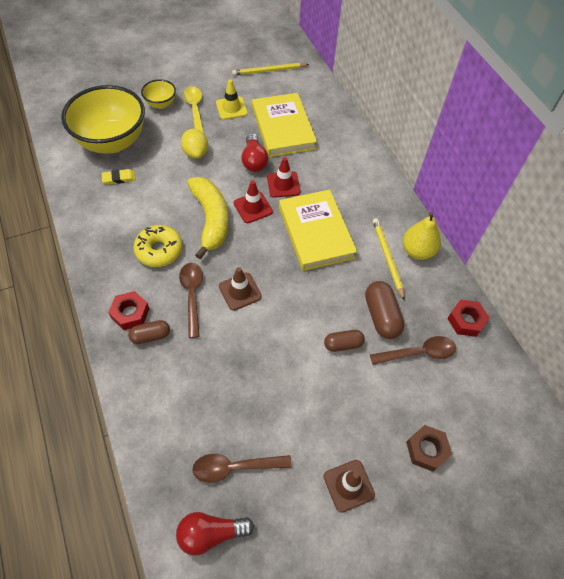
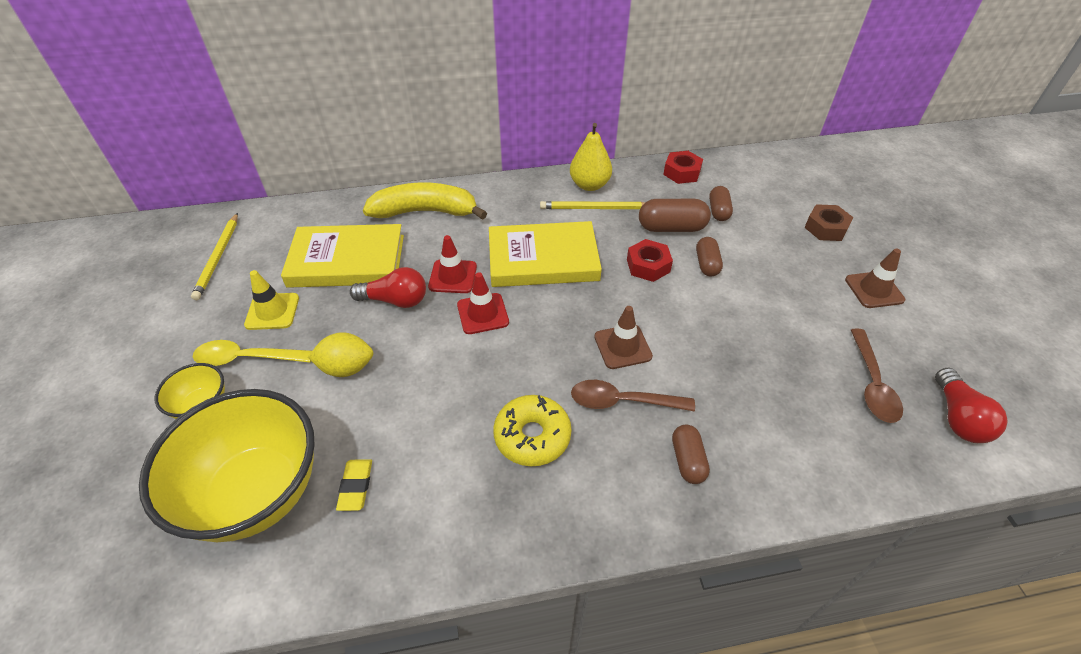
camera: 75 degrees left, 10 degrees down
(130, 313) = (646, 486): red nut -> red nut (648, 265)
(211, 219) = (490, 364): yellow banana -> yellow banana (425, 212)
(418, 353) = (718, 211): brown spoon -> brown capsule

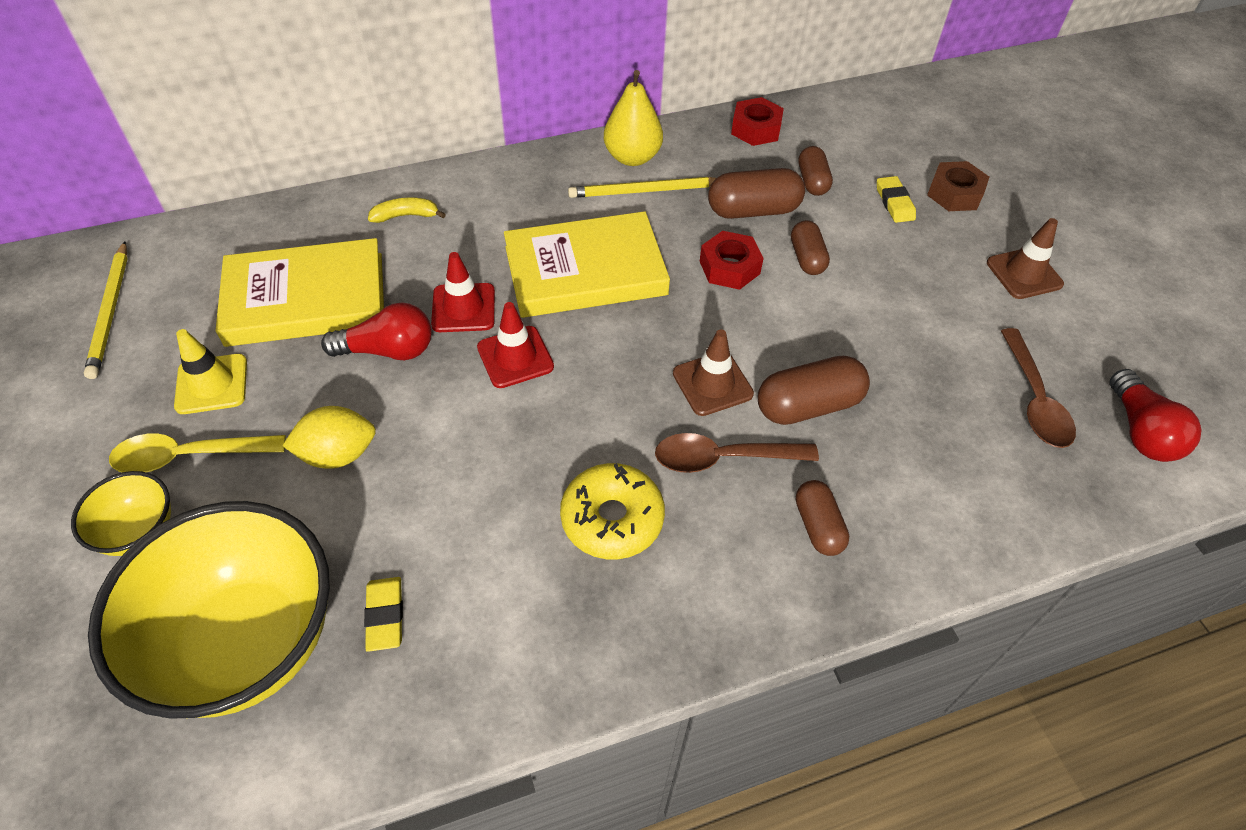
camera: 10 degrees left, 5 degrees up
(425, 212) = (406, 216): yellow banana -> yellow banana, size x0.44
(693, 370) = (808, 405): none -> brown capsule
(778, 231) = (894, 203): none -> yellow eraser

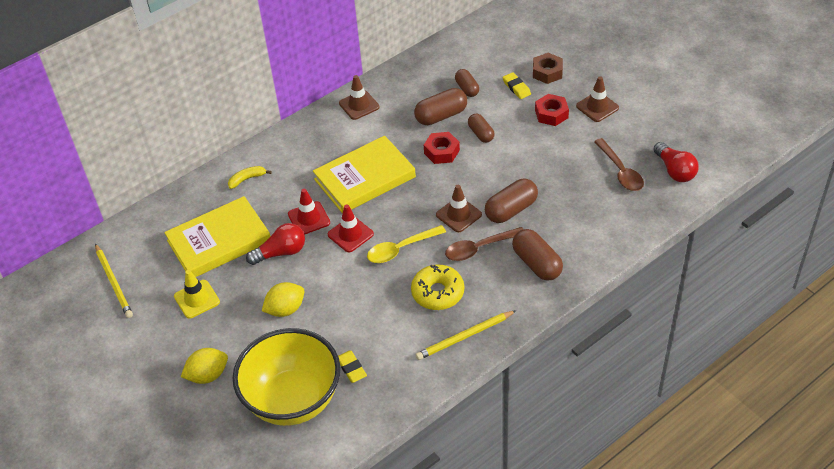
camera: 15 degrees left, 5 degrees down
(139, 531) = (208, 375): yellow bowl -> yellow lemon
(189, 456) = (209, 335): yellow spoon -> yellow spoon (401, 249)
(632, 157) = (359, 105): yellow pear -> brown traffic cone
(645, 191) = (376, 123): yellow pencil -> yellow pencil (465, 336)
(755, 129) = (422, 66): red nut -> red nut (551, 114)
(818, 526) = (536, 263): brown capsule -> brown capsule, size x1.56

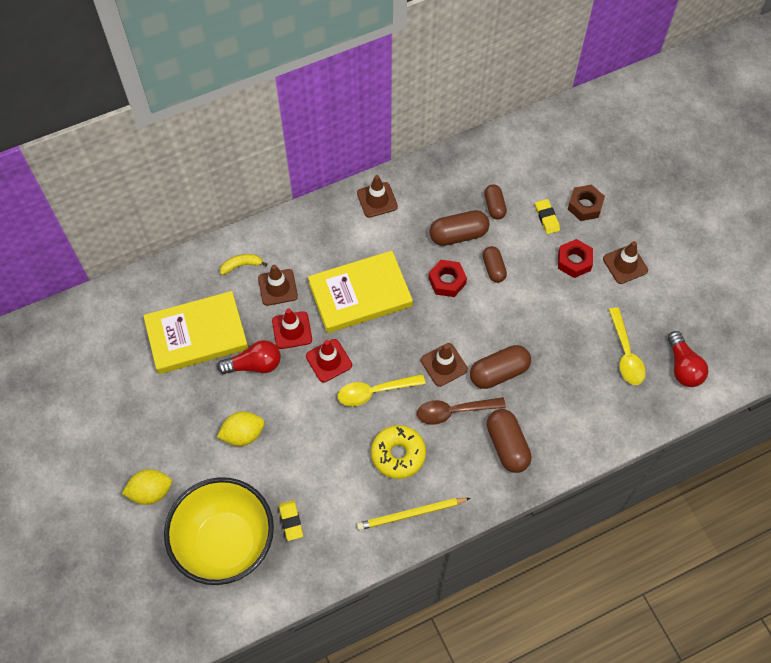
camera: 10 degrees right, 15 degrees up
(114, 282) = (84, 358): yellow pencil -> none
(197, 299) = (159, 399): yellow traffic cone -> none
(286, 189) = (278, 287): none -> brown traffic cone
(620, 171) = (625, 353): brown spoon -> yellow spoon

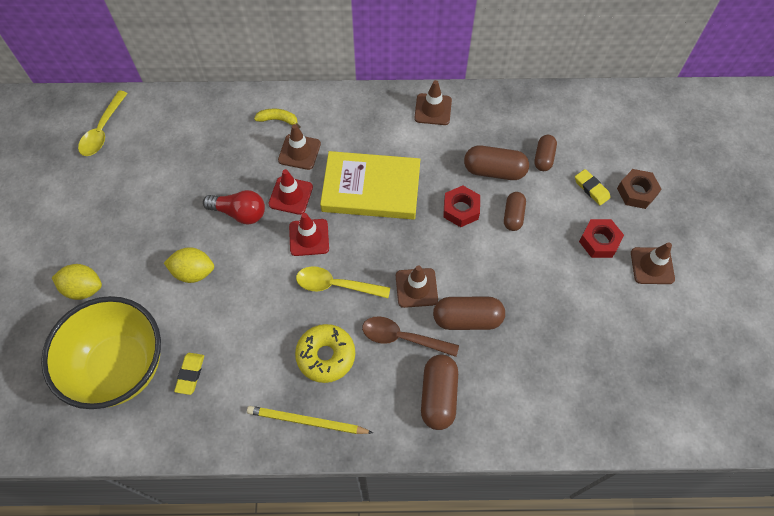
camera: 25 degrees right, 0 degrees up
(197, 335) = (204, 165): yellow book -> none
(547, 218) = (591, 188): yellow eraser -> yellow eraser turned 45 degrees counterclockwise
(625, 353) = (610, 356): yellow spoon -> yellow spoon (103, 130)
(683, 367) = (666, 397): red light bulb -> none

